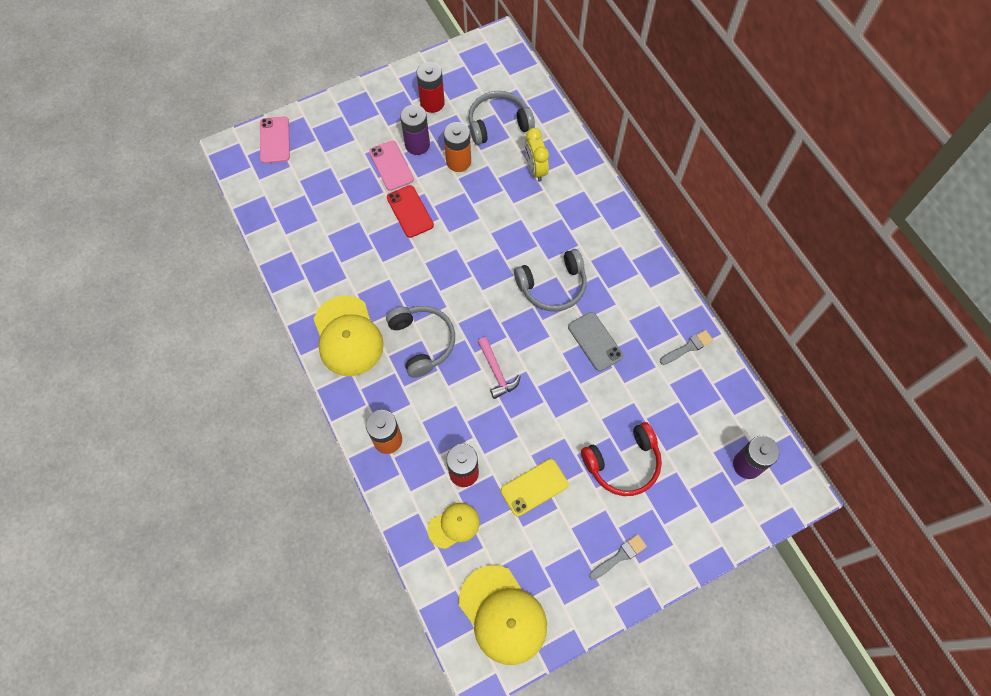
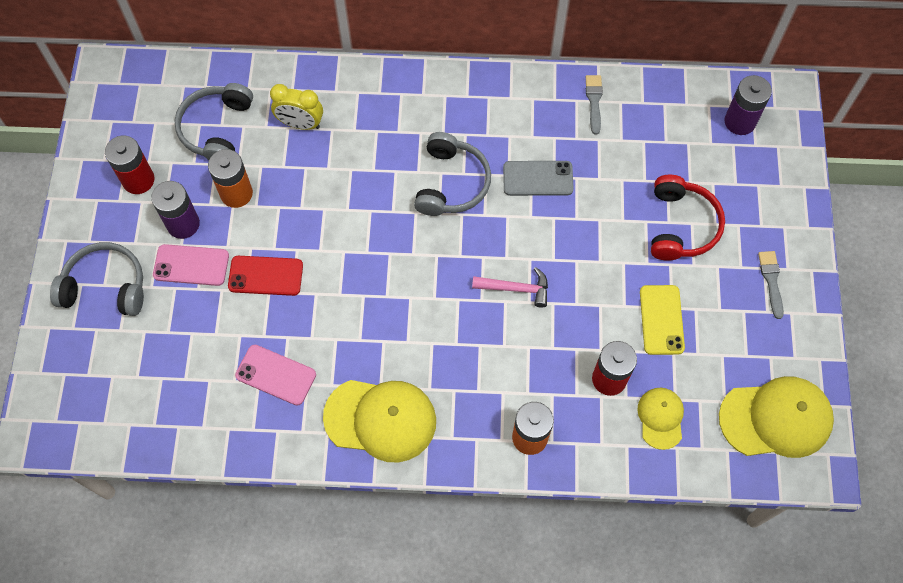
camera: 60 degrees left, 0 degrees up
(274, 140) = (60, 377): pink phone -> pink phone (276, 375)
(422, 342) = (436, 344): grey headphones -> grey headphones (105, 286)

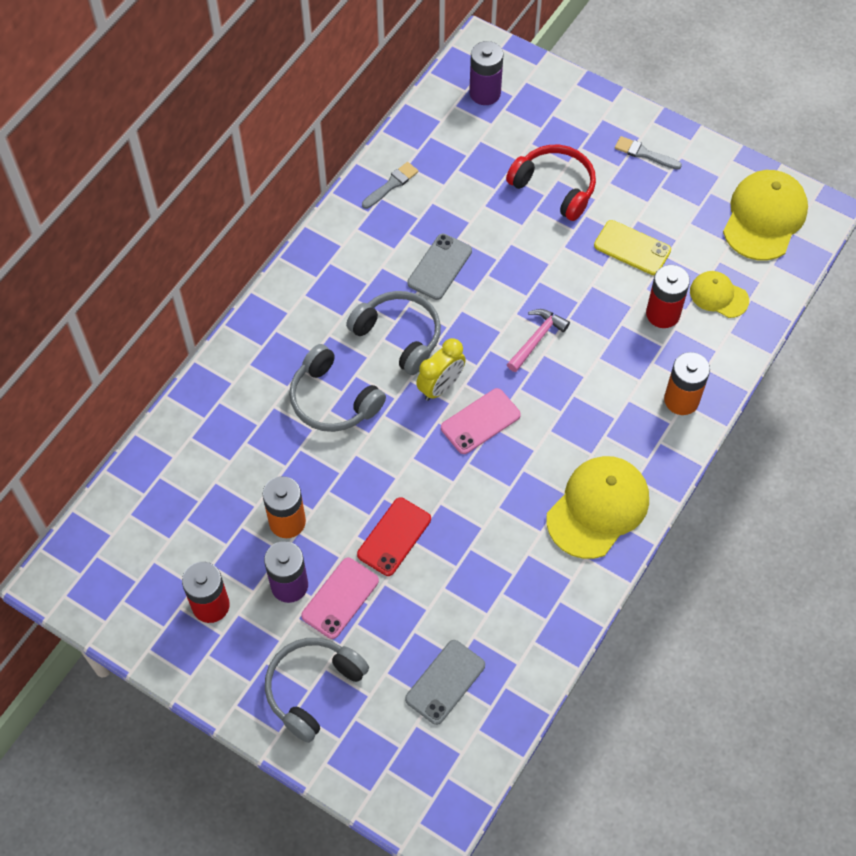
camera: 60 degrees left, 5 degrees down
(158, 379) = (445, 682): none -> grey phone
(216, 128) = (201, 507): grey headphones -> grey headphones (333, 400)
(276, 375) = (503, 575): pink phone -> pink phone (480, 421)
(300, 124) = (248, 430): yellow clock -> yellow clock (441, 387)
(594, 101) = (391, 185): grey brush -> grey brush turned 105 degrees clockwise

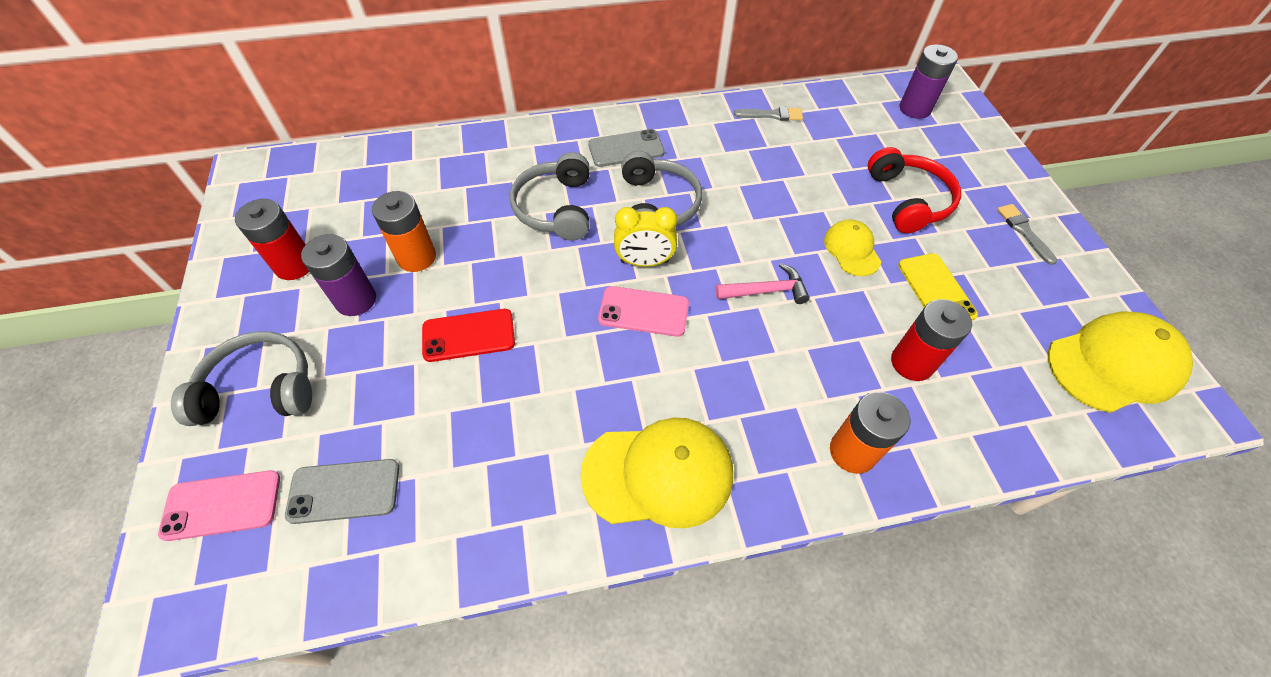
camera: 45 degrees right, 5 degrees down
(340, 598) = (372, 342): pink phone -> pink phone (222, 505)
(439, 267) = (745, 185): grey phone -> grey phone (626, 148)
(718, 296) = (991, 393): yellow cap -> yellow cap (852, 249)

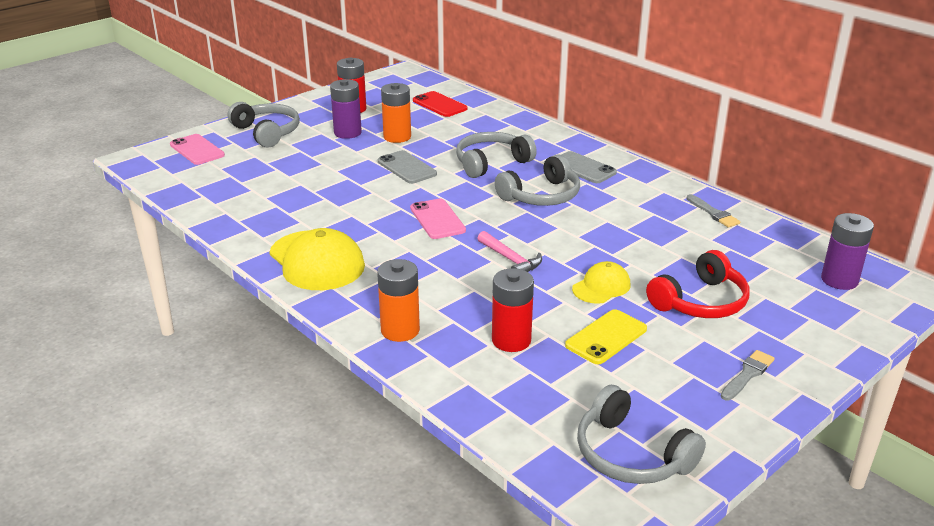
camera: 60 degrees right, 25 degrees down
(344, 491) = (228, 175): grey phone -> grey phone (406, 168)
(468, 335) = (357, 171): red phone -> red phone (439, 105)
(644, 262) = (481, 207): yellow clock -> none
(1114, 364) = (631, 455): yellow cap -> grey headphones

